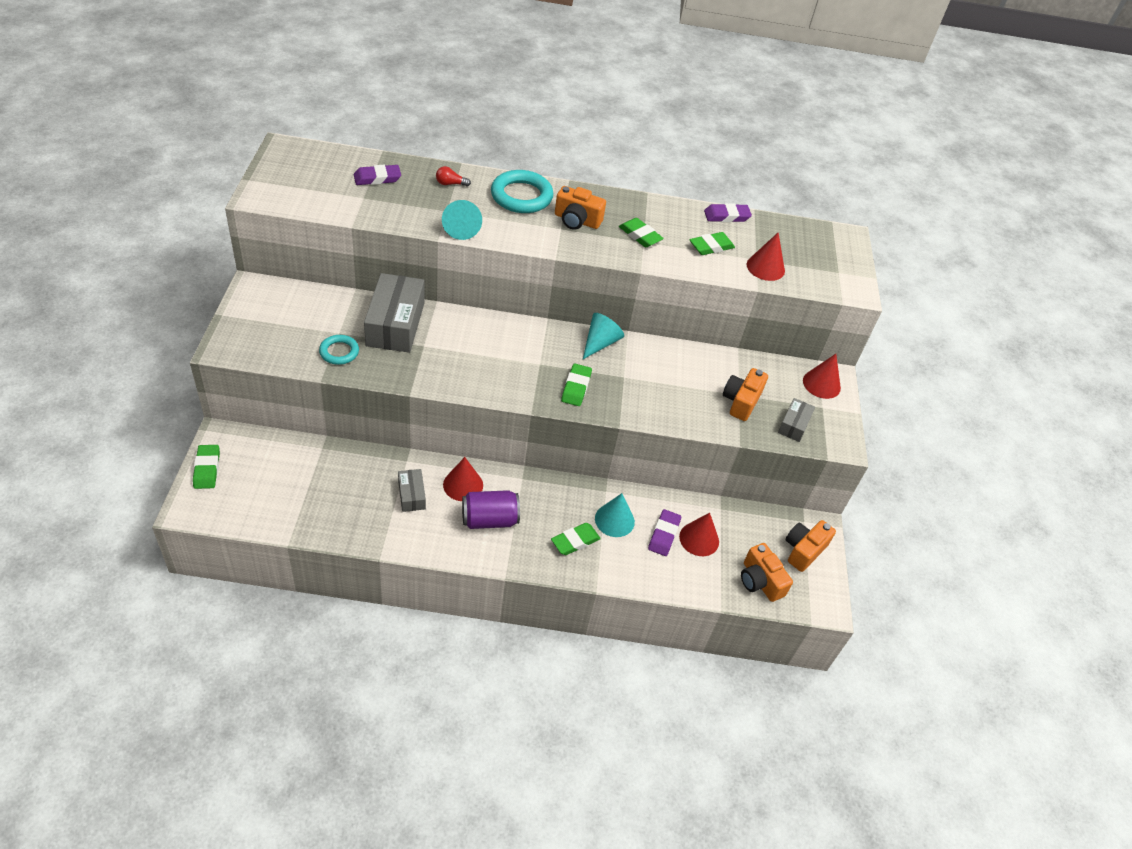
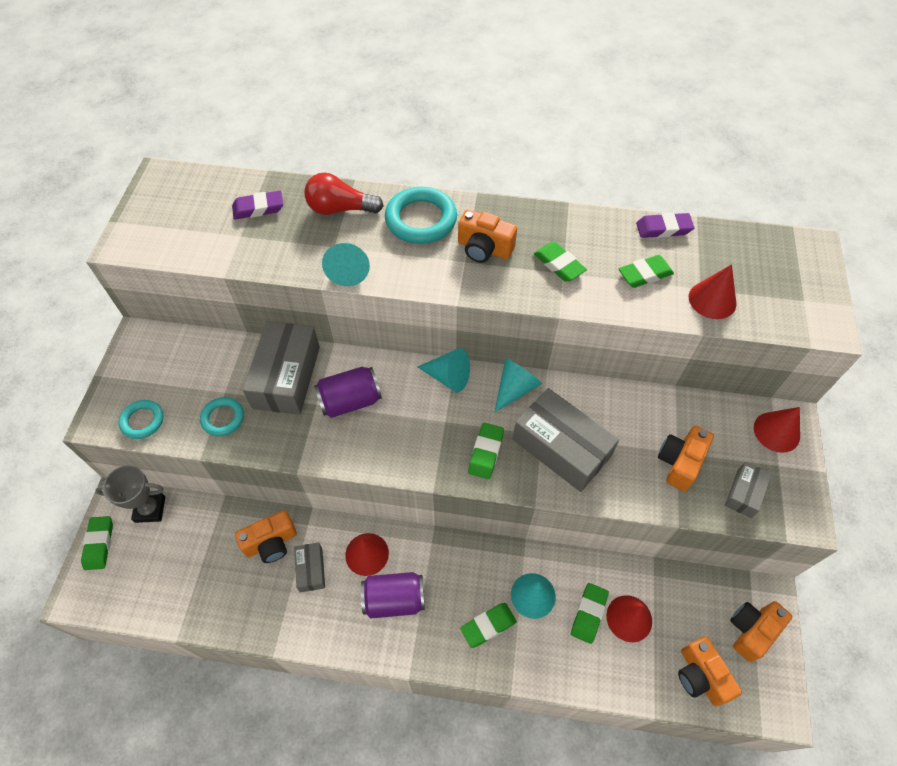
camera: 10 degrees right, 10 degrees up
(254, 443) = (150, 509): none -> grey trophy
(264, 350) = (142, 421): none -> turquoise ring
(373, 473) = (271, 543): none -> orange camera
(450, 184) = (340, 209): red light bulb -> red light bulb, size x1.92
(454, 345) = (350, 401): none -> purple can
(541, 331) = (448, 377): none -> turquoise cone
(641, 387) = (561, 447): none -> grey box
(664, 535) = (588, 614): purple eraser -> green eraser

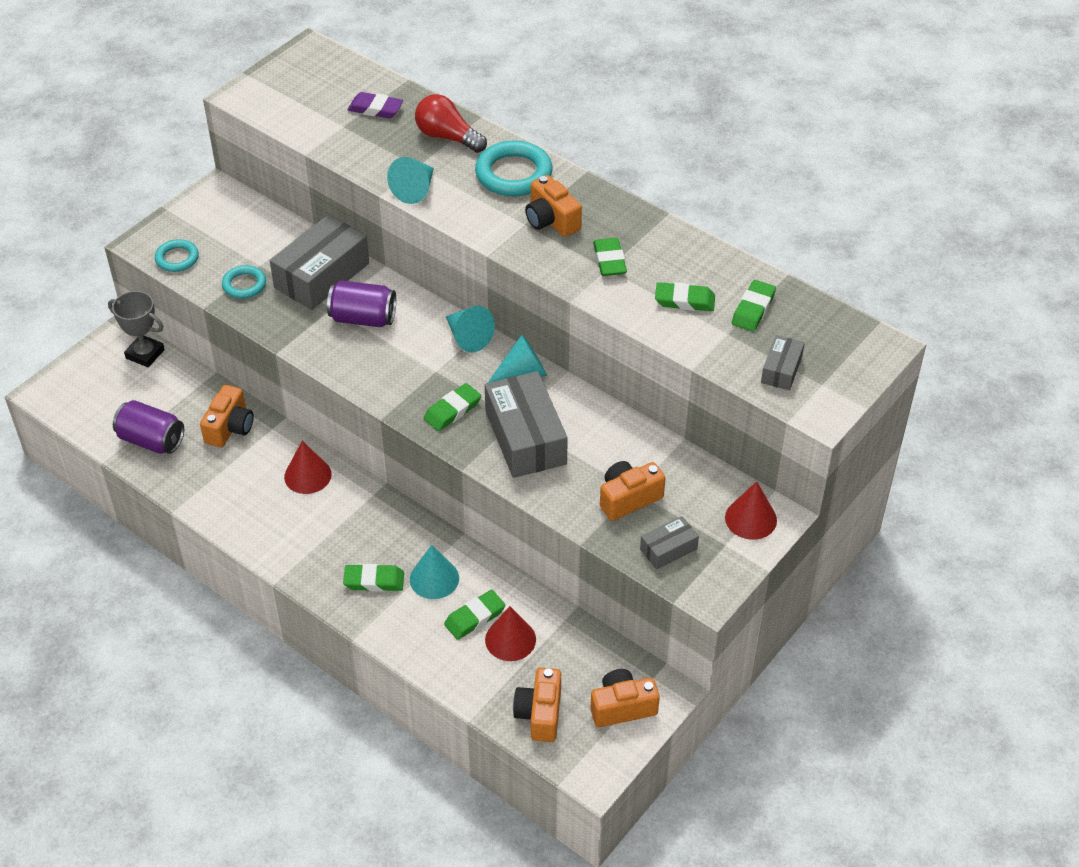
camera: 30 degrees right, 10 degrees down
(99, 544) = (86, 361): green eraser -> green eraser (753, 309)
(271, 543) = (230, 427): orange camera -> orange camera turned 75 degrees counterclockwise
(311, 569) = (250, 464): grey box -> grey box (781, 370)
(394, 599) = (305, 521): purple can -> purple can (151, 440)
(663, 228) = (742, 271): purple eraser -> none
(712, 300) = (729, 347): red cone -> none

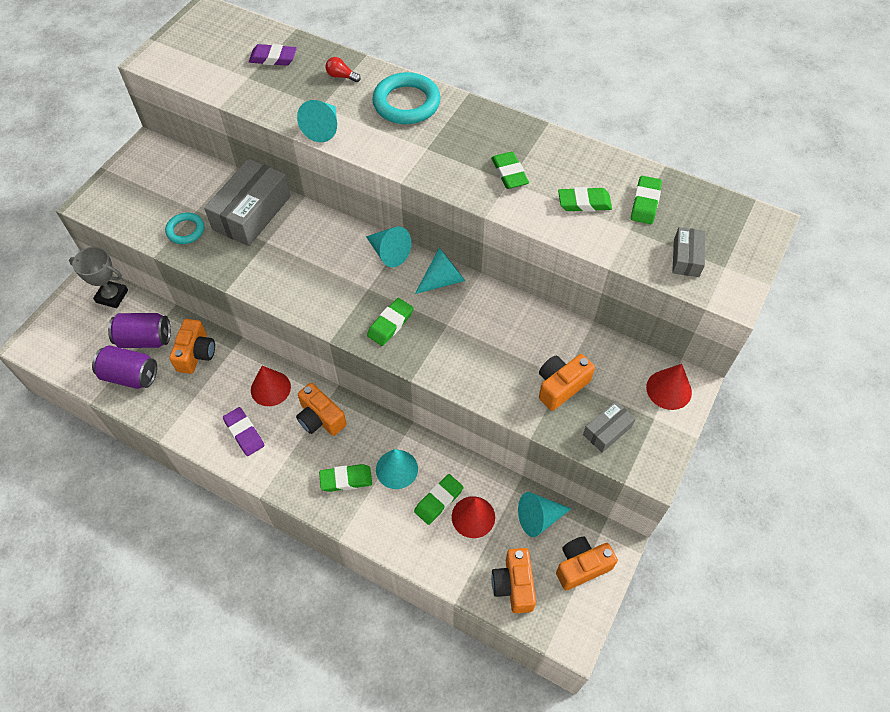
camera: 10 degrees left, 10 degrees up
(177, 258) = (122, 214): turquoise ring -> none
(268, 517) = (244, 433): none -> purple eraser
(363, 318) = (295, 248): purple can -> purple can (145, 339)
(447, 137) = (341, 76): red light bulb -> red light bulb, size x0.52
(525, 437) = (459, 340): grey box -> none
(551, 220) = (449, 142): orange camera -> orange camera (320, 418)
(586, 652) = (539, 518): none -> turquoise cone

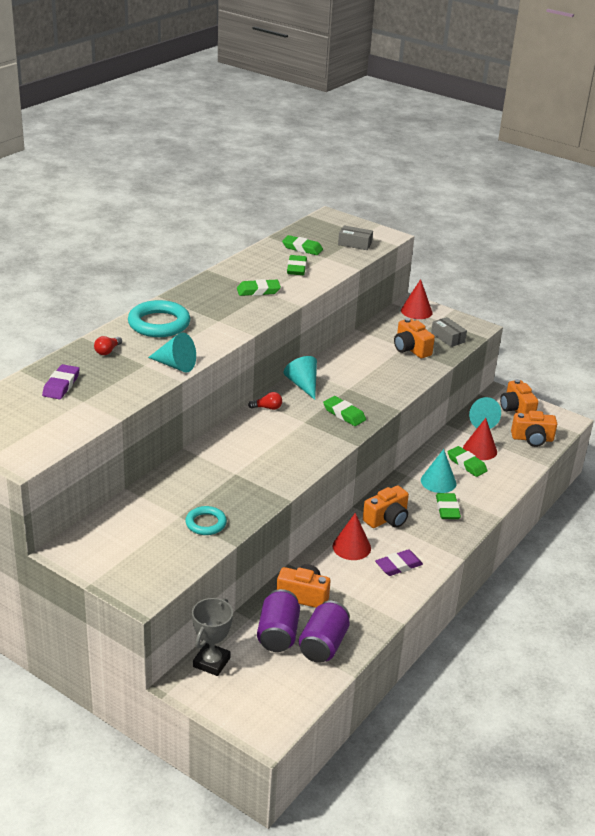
camera: 85 degrees left, 25 degrees down
(252, 213) = (195, 480): grey box -> none
(389, 253) = (267, 408): turquoise cone -> red light bulb

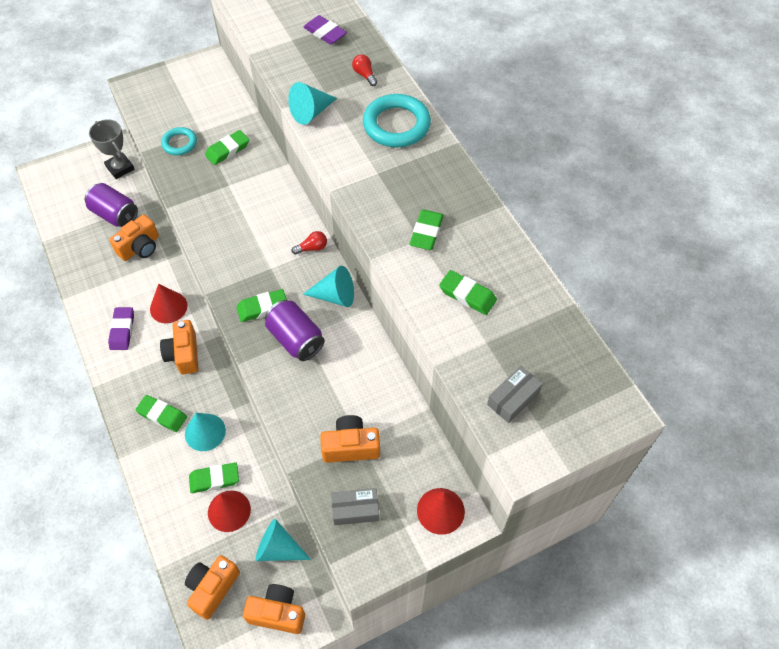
camera: 120 degrees right, 25 degrees up
(267, 408) = (312, 248): red light bulb -> red light bulb turned 135 degrees counterclockwise
(302, 248) = (522, 326): green eraser -> green eraser (227, 150)
(323, 645) = (83, 237): purple can -> purple can (295, 339)

